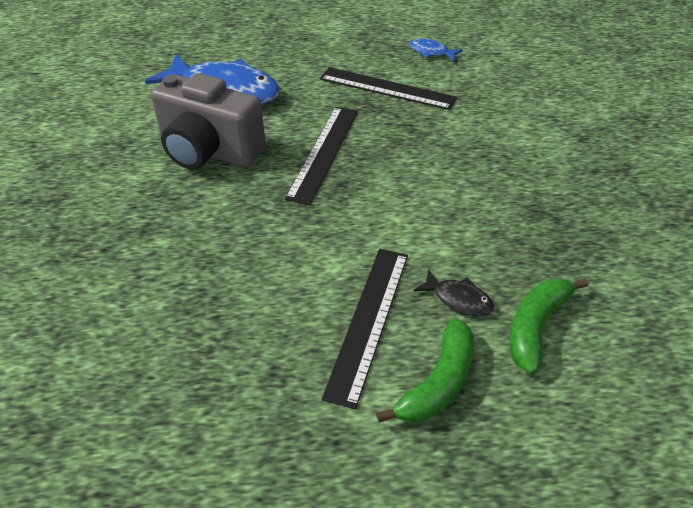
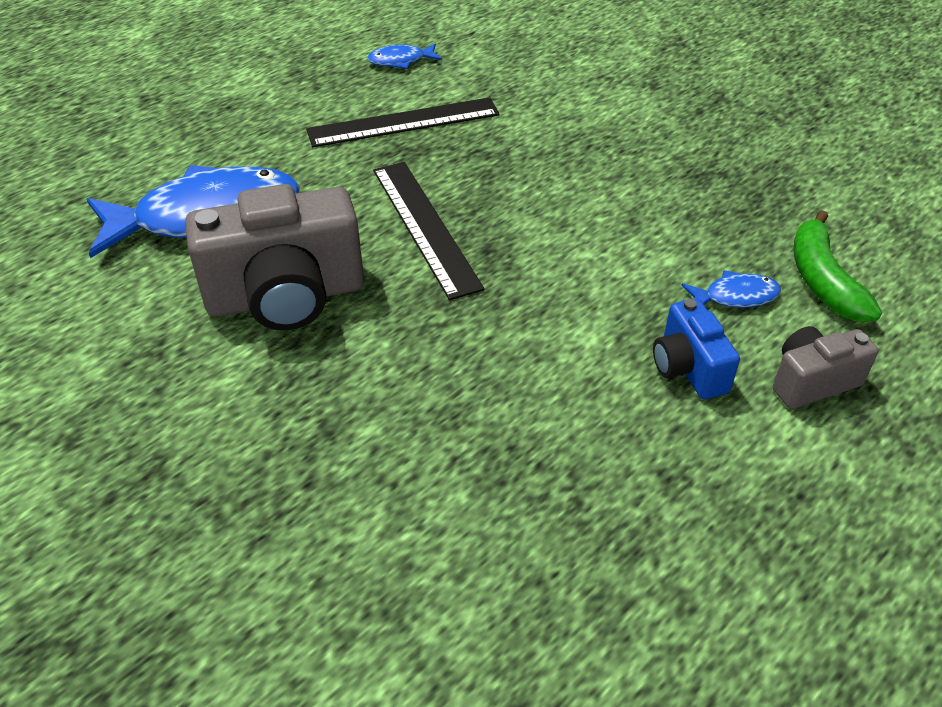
camera: 40 degrees left, 0 degrees up
(368, 321) = (688, 368): black ruler -> blue camera
(438, 383) = (812, 382): green banana -> grey camera
(458, 299) = (735, 296): black fish -> blue fish

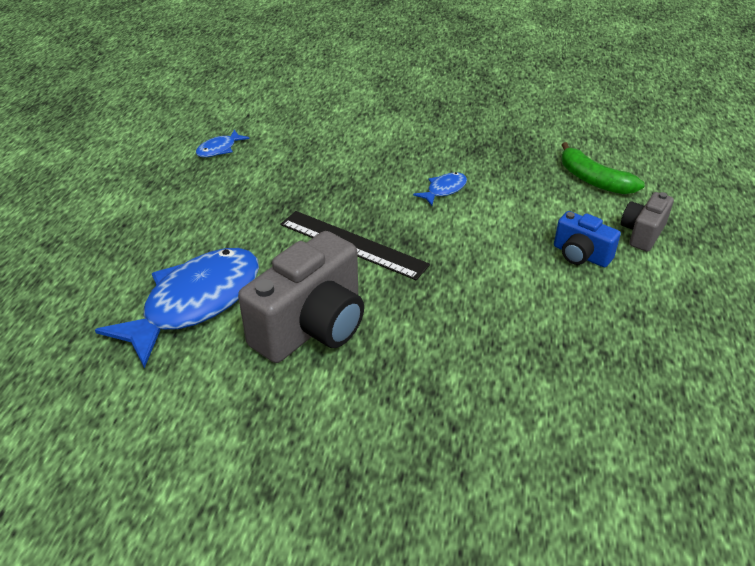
camera: 35 degrees left, 5 degrees down
(404, 122) = (266, 187): black ruler -> none
(735, 296) = (562, 207): blue fish -> blue fish (444, 190)

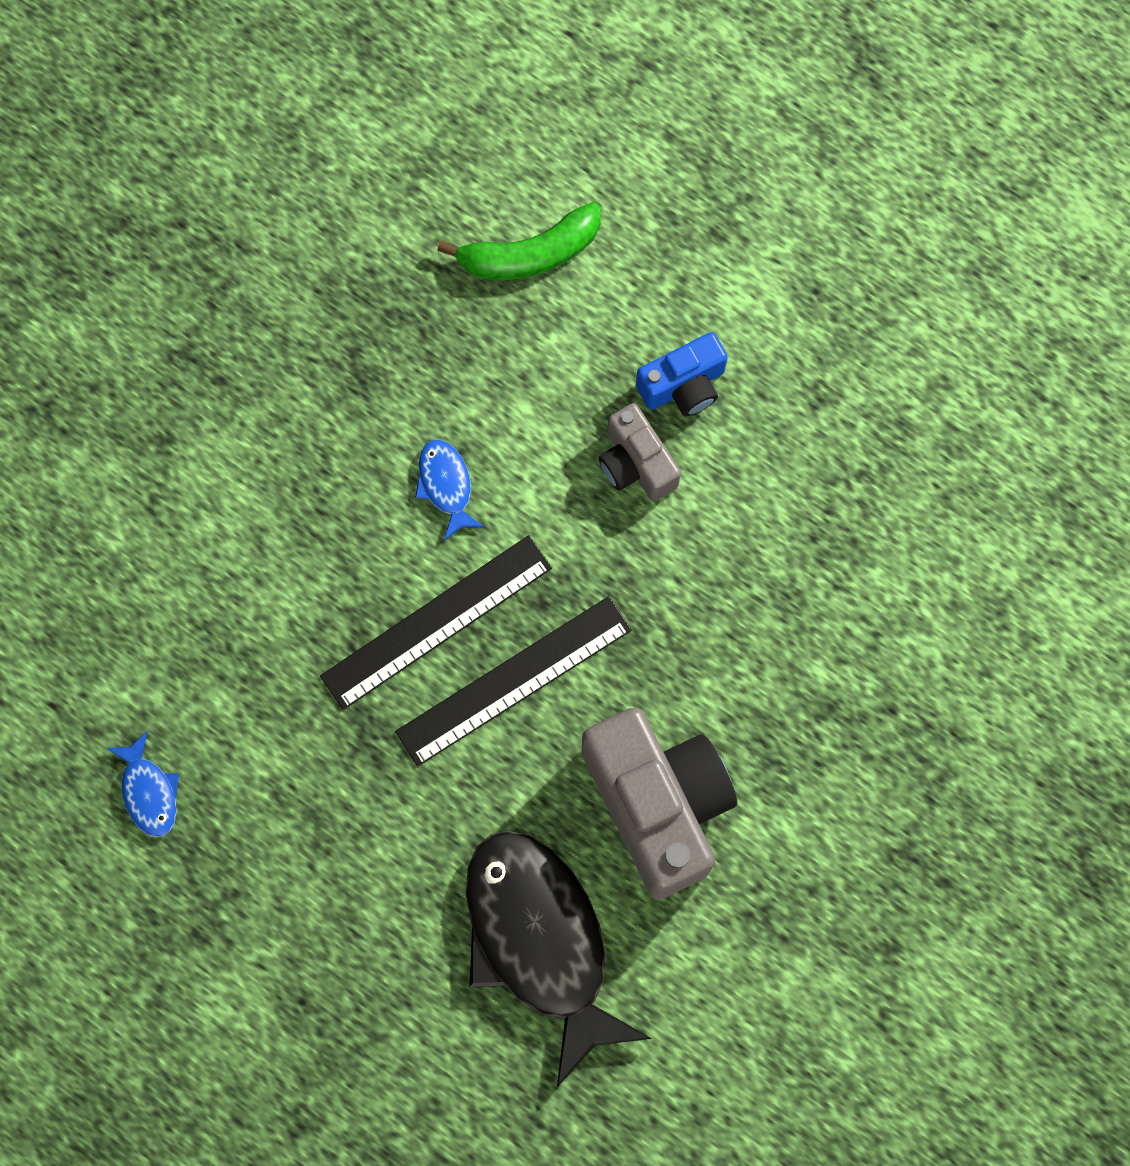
camera: 65 degrees left, 35 degrees up
(195, 303) = (540, 941): blue fish -> black fish
(367, 208) = (436, 622): none -> black ruler
(642, 233) = (679, 273): grey camera -> grey camera (636, 463)

